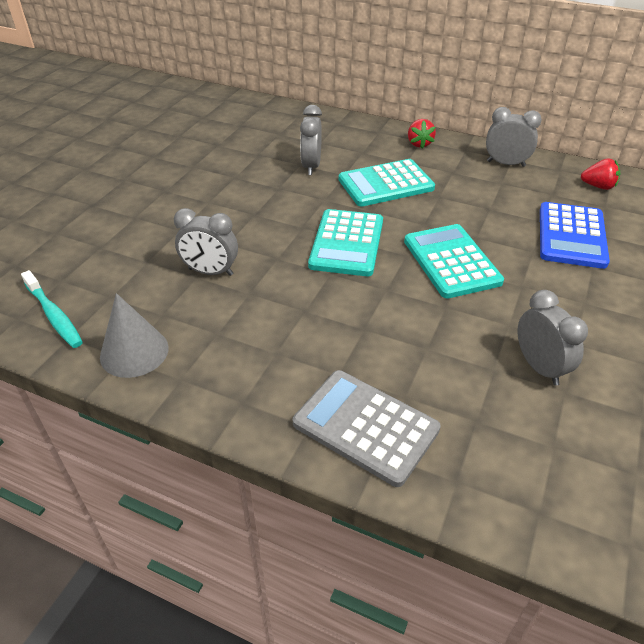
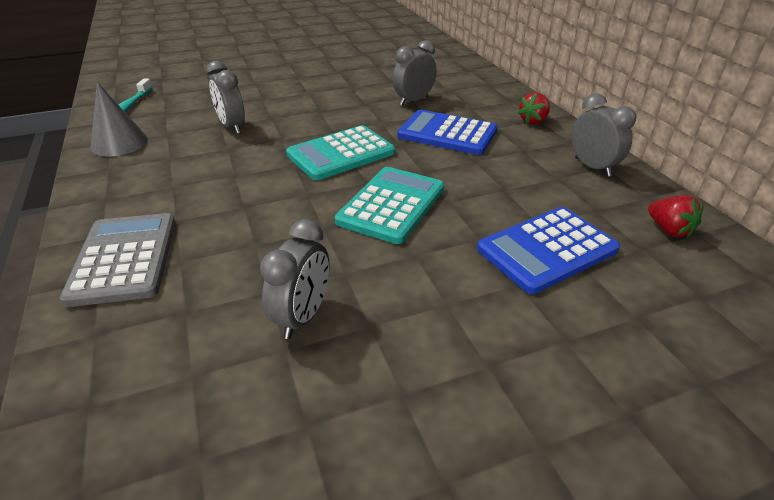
camera: 45 degrees right, 5 degrees down
(386, 184) = (447, 133): turquoise calculator -> blue calculator

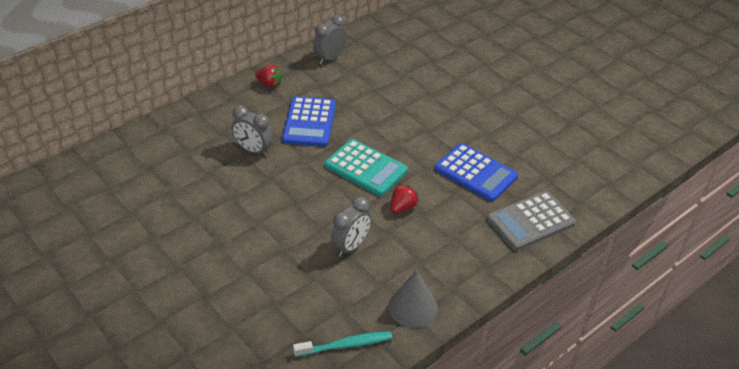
camera: 110 degrees left, 5 degrees up
(303, 317) = (523, 139): grey clock -> none
(391, 205) = (417, 130): turquoise calculator -> none
(547, 250) = (426, 71): blue calculator -> blue calculator (475, 173)
(669, 230) = (386, 35): red strawberry -> red strawberry (402, 207)

